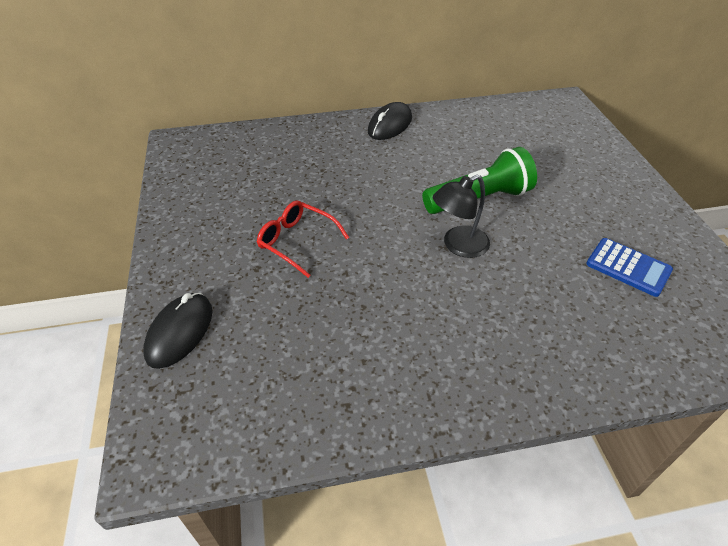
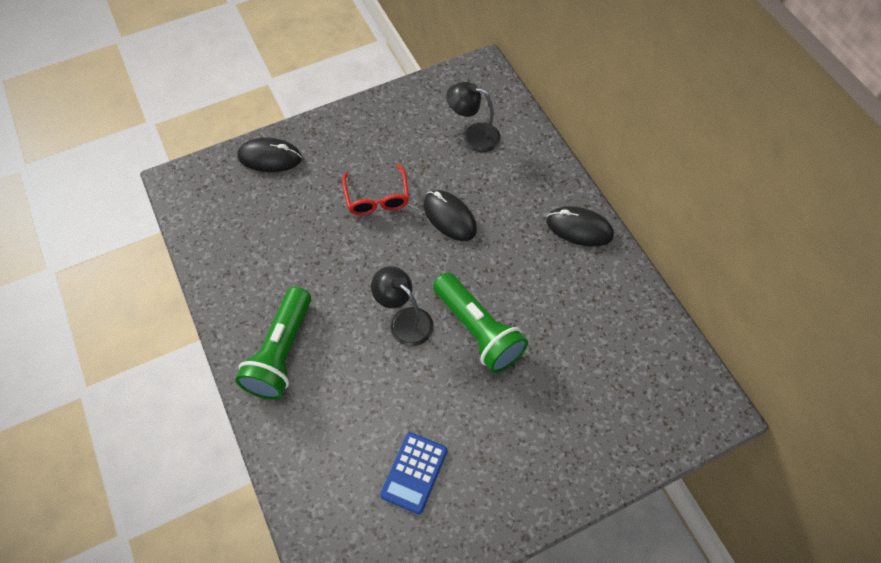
camera: 75 degrees right, 15 degrees up
(256, 162) = (473, 135): none -> black lamp
(296, 241) = (377, 198): red glasses -> red glasses turned 150 degrees clockwise
(346, 194) = (449, 217): none -> black mouse
(481, 359) = (281, 353): none -> green flashlight

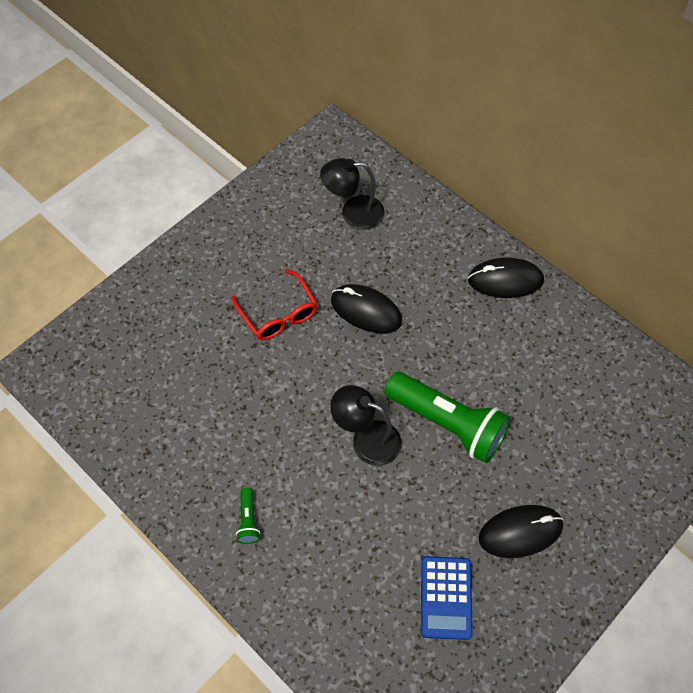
camera: 20 degrees left, 0 degrees up
(270, 157) = (138, 305): black mouse -> black mouse (520, 532)
(281, 353) = (248, 520): green flashlight -> green flashlight, size x0.41

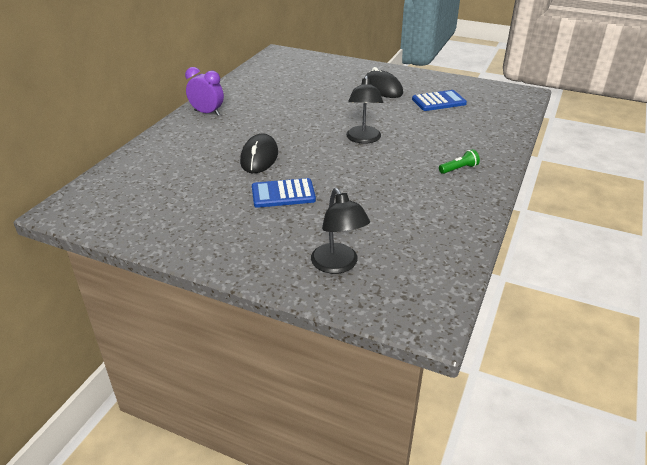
camera: 110 degrees left, 25 degrees down
(279, 314) = (283, 194): red glasses -> blue calculator
(353, 213) = (161, 180): black lamp -> black lamp (338, 265)
(447, 424) = (331, 116): green flashlight -> none
(505, 280) = (207, 113): black mouse -> purple clock

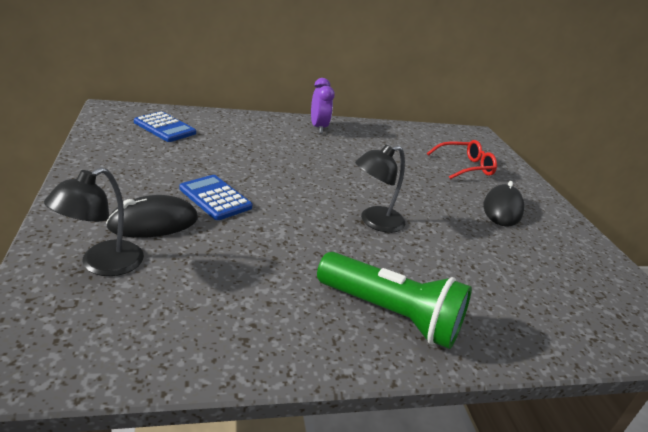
camera: 50 degrees right, 5 degrees down
(259, 157) = (270, 170): black mouse -> black mouse (153, 223)
(321, 78) = (465, 167): none -> red glasses
(438, 101) = (535, 259): blue calculator -> blue calculator (165, 128)
(459, 169) = (391, 315): green flashlight -> green flashlight, size x2.41

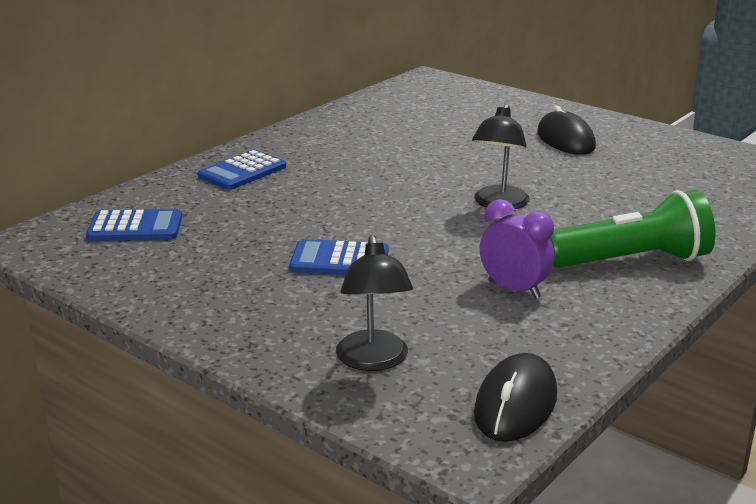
camera: 35 degrees left, 5 degrees down
(153, 223) = (337, 309): black mouse -> black mouse (515, 404)
(270, 129) = (242, 172): none -> blue calculator
(318, 127) = (282, 146): purple clock -> purple clock (514, 289)
(465, 167) = (476, 117): red glasses -> none

